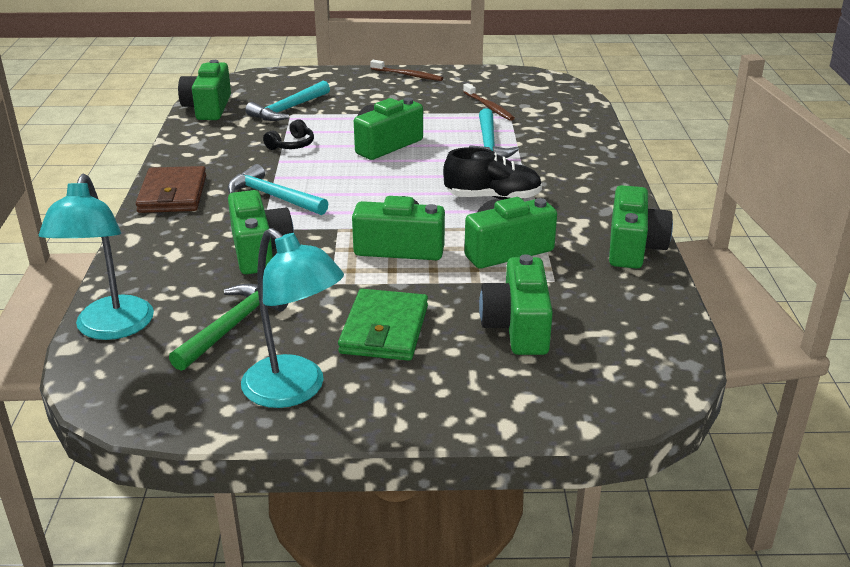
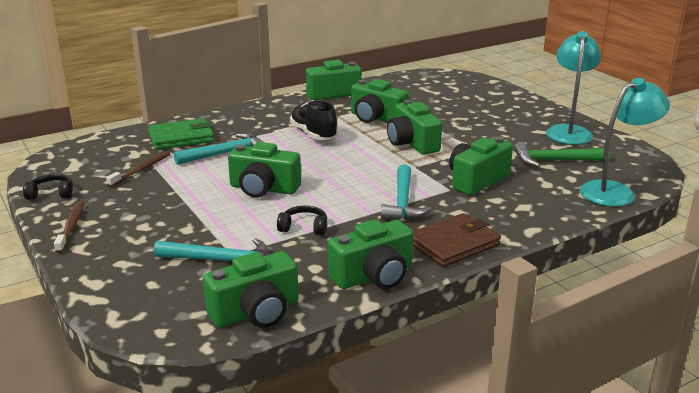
camera: 120 degrees left, 5 degrees down
(384, 330) = (494, 126): green wallet -> green wallet (181, 137)
(476, 74) = (51, 194): none -> black headphones
(517, 327) = (445, 102): green camera -> green camera (374, 276)

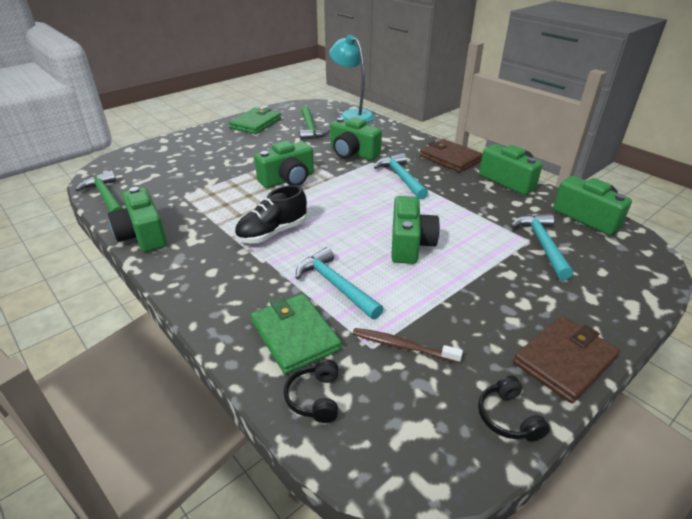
camera: 100 degrees left, 10 degrees up
(71, 227) = (564, 360): brown toothbrush -> brown wallet
(304, 228) = (466, 214): black headphones -> black headphones (315, 397)
(376, 118) = (227, 201): green camera -> none
(397, 79) = (106, 197): none -> green hammer
(403, 202) = (401, 177): turquoise hammer -> turquoise hammer turned 105 degrees counterclockwise
(569, 131) = (256, 123): turquoise lamp -> green wallet

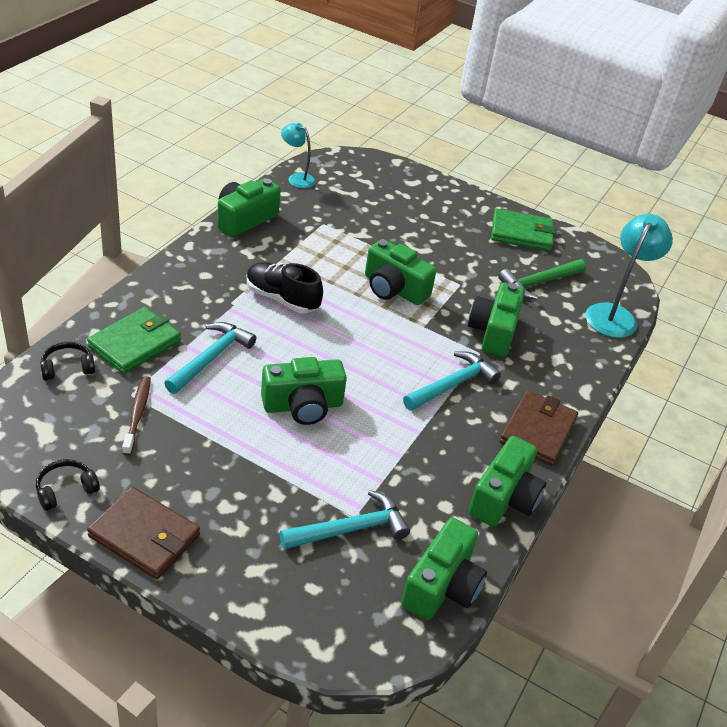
camera: 65 degrees right, 5 degrees up
(106, 197) = (297, 178): green hammer -> turquoise lamp

